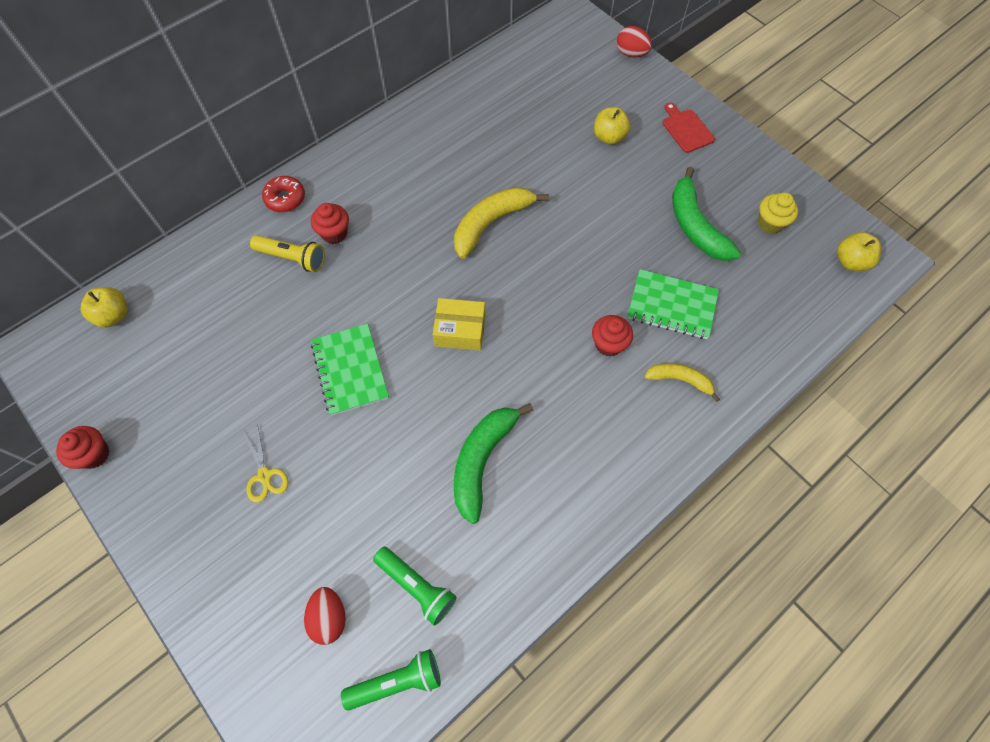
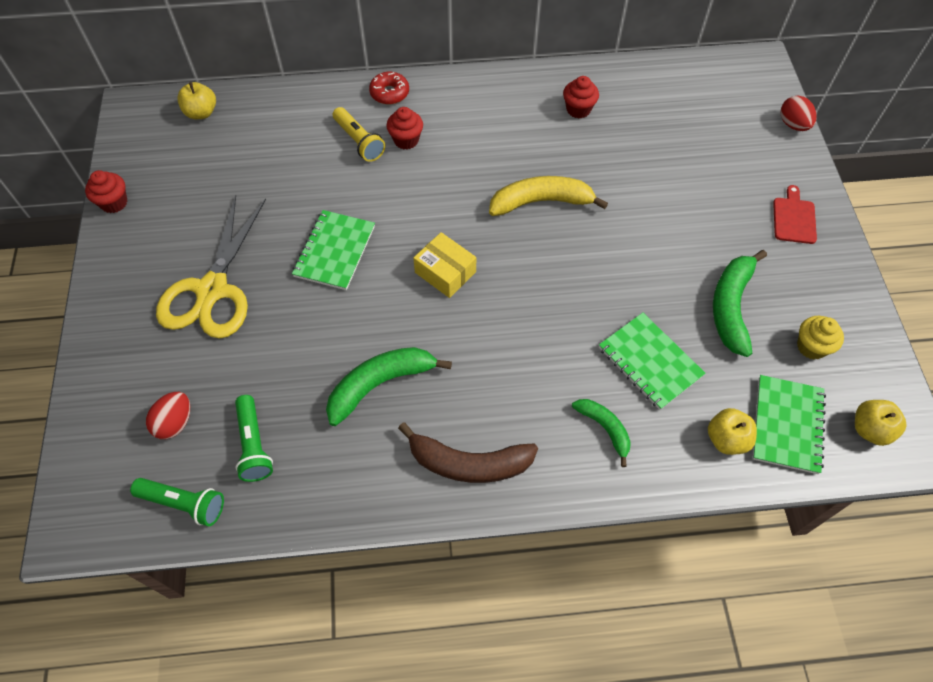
camera: 35 degrees right, 5 degrees down
(264, 476) = (212, 290): yellow scissors -> yellow scissors, size x2.33
(602, 477) = (468, 463): none -> brown banana
(608, 344) = (563, 359): red cupcake -> red cupcake (578, 109)
(609, 137) = (710, 186): yellow apple -> yellow apple (726, 439)
(680, 380) = (604, 429): yellow banana -> green banana
(797, 293) = (787, 425): none -> green notebook

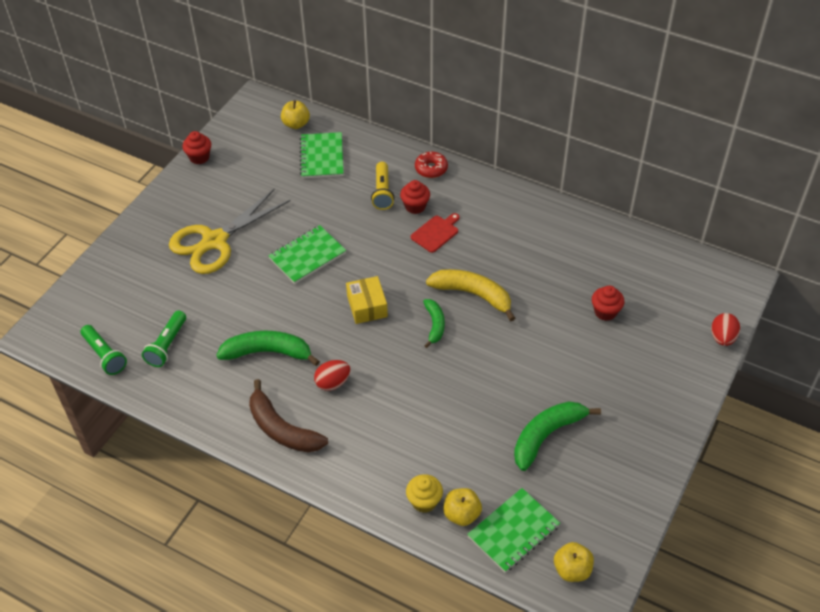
camera: 35 degrees right, 10 degrees down
(175, 423) = (134, 307): red egg -> red egg (333, 383)
(578, 109) = (559, 244): red cupcake -> red cupcake (605, 312)
(604, 429) = (385, 460): green banana -> green banana (434, 325)
(650, 362) = (454, 437): green notebook -> green notebook (322, 157)
(794, 218) = (655, 403): red cutting board -> red cutting board (436, 233)
(811, 347) = (581, 494): yellow cupcake -> yellow cupcake (424, 501)

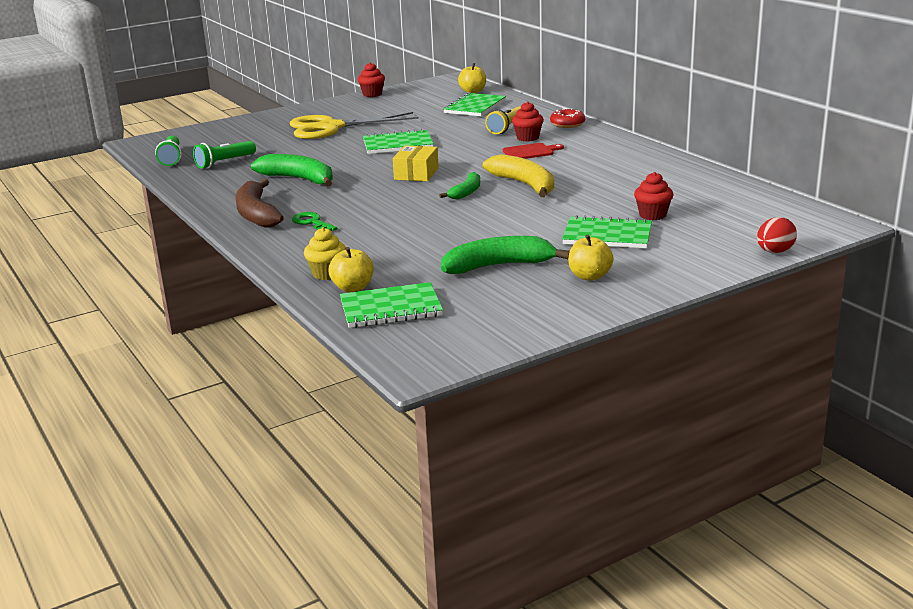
camera: 30 degrees right, 25 degrees down
(333, 383) = (332, 202): red egg -> none
(344, 425) = (312, 223): none -> green key
(572, 570) = (421, 344): yellow apple -> yellow apple (589, 276)
(593, 357) = (607, 235): none -> green notebook

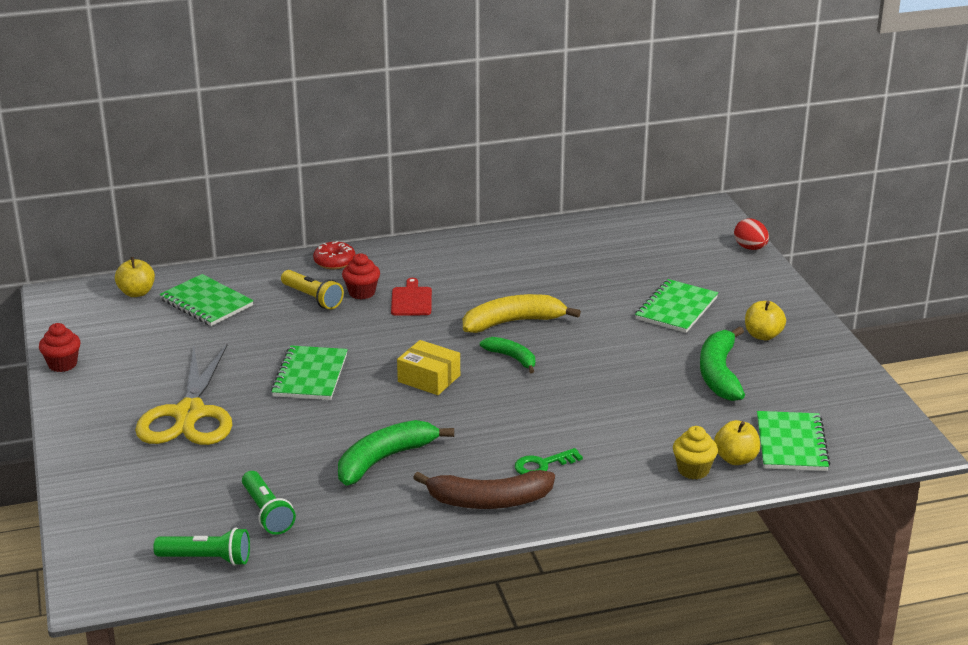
camera: 75 degrees left, 5 degrees up
(652, 215) = (640, 277): red cupcake -> none

